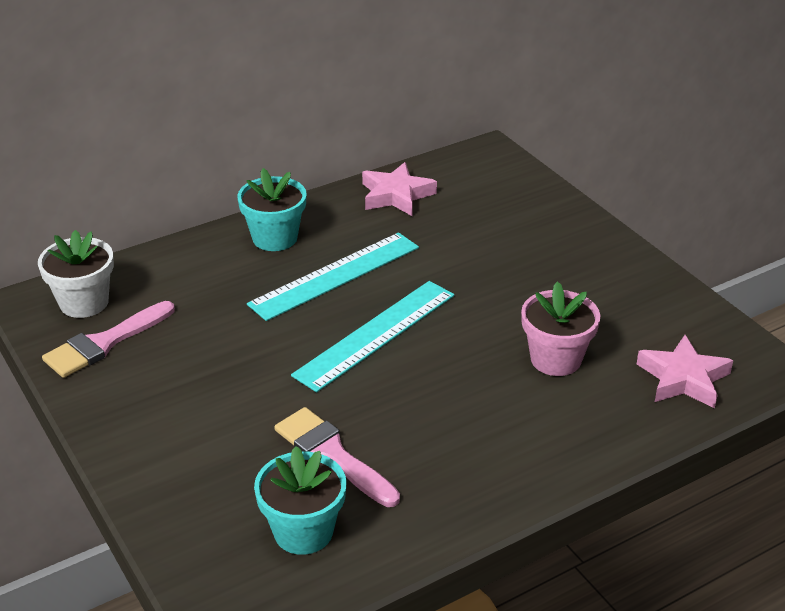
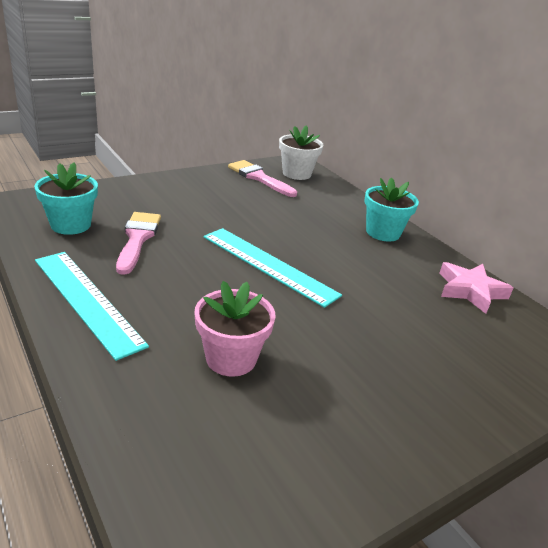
camera: 85 degrees right, 5 degrees down
(332, 454) = (137, 239): pink brush -> pink brush turned 45 degrees counterclockwise
(335, 275) = (341, 253): turquoise ruler -> turquoise ruler (87, 300)
(683, 378) = (187, 458): pink star -> none

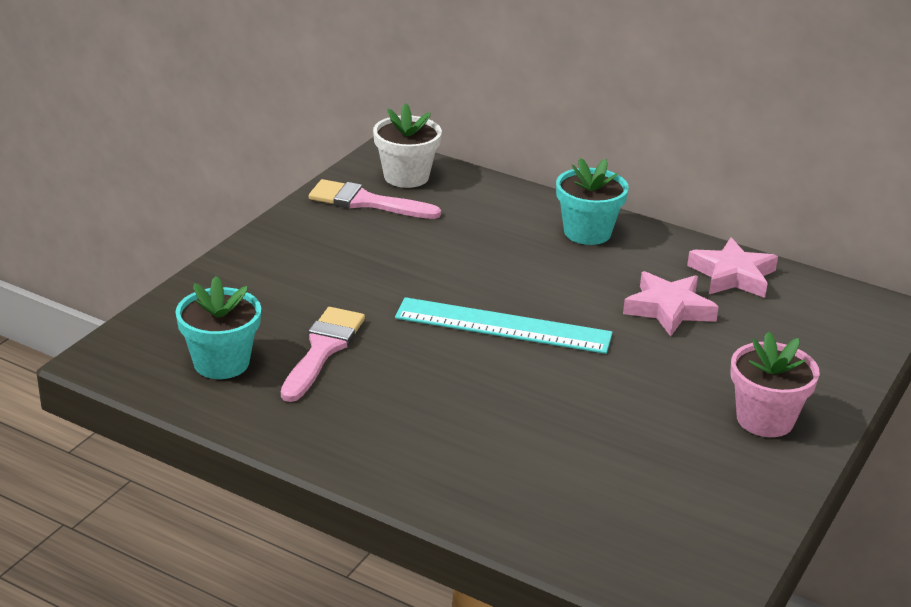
camera: 25 degrees left, 0 degrees up
(87, 300) = (361, 443): turquoise ruler -> none
(137, 239) = (323, 350): pink brush -> pink brush turned 45 degrees clockwise
(231, 358) = (568, 441): pink flower pot -> pink flower pot (765, 419)
(400, 295) = (669, 309): none -> pink star

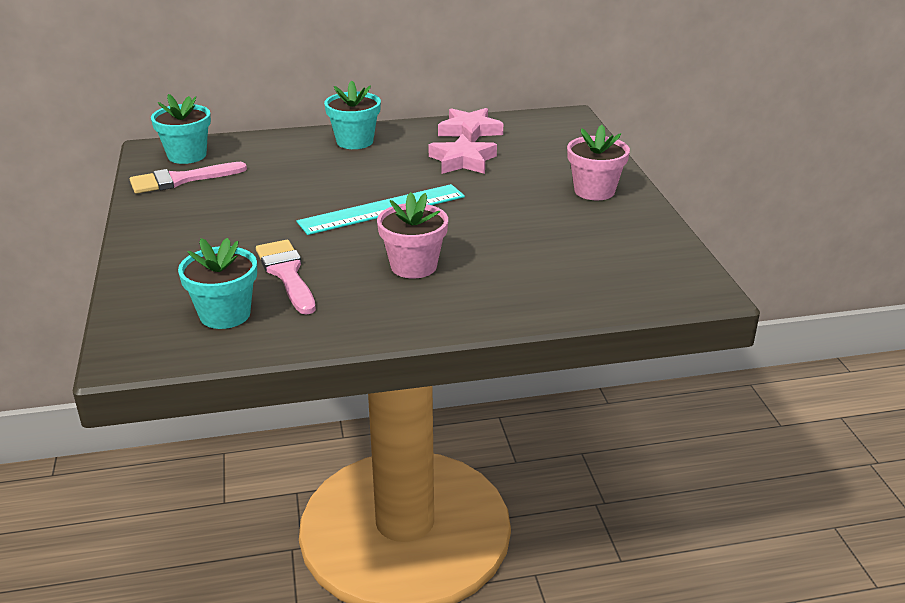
camera: 40 degrees left, 0 degrees up
(406, 177) = (187, 155): white flower pot -> turquoise flower pot
(443, 404) = (413, 266): none -> pink flower pot

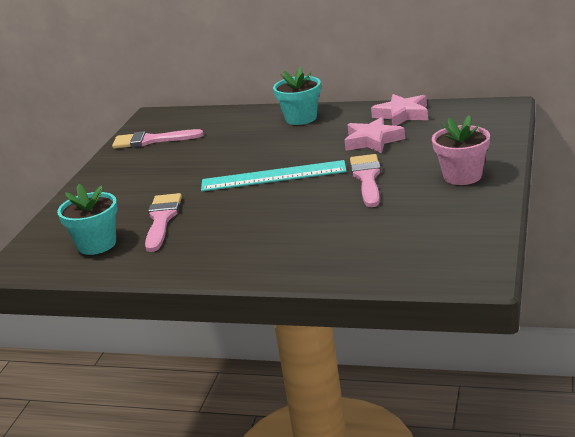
camera: 30 degrees right, 5 degrees down
(187, 155) = (171, 122): turquoise flower pot -> none
(413, 266) = (256, 224): pink flower pot -> none
(494, 202) = (367, 178): none -> pink brush

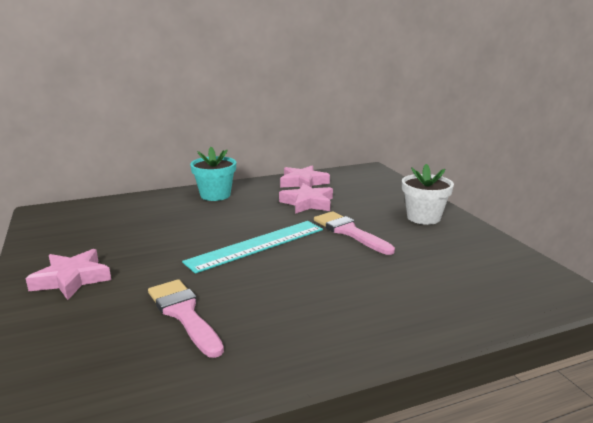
camera: 40 degrees left, 5 degrees down
(97, 244) = (125, 368): turquoise flower pot -> none
(121, 179) = (71, 279): none -> pink star
(151, 140) = (68, 234): pink brush -> none
(462, 176) = (423, 217): pink flower pot -> white flower pot

